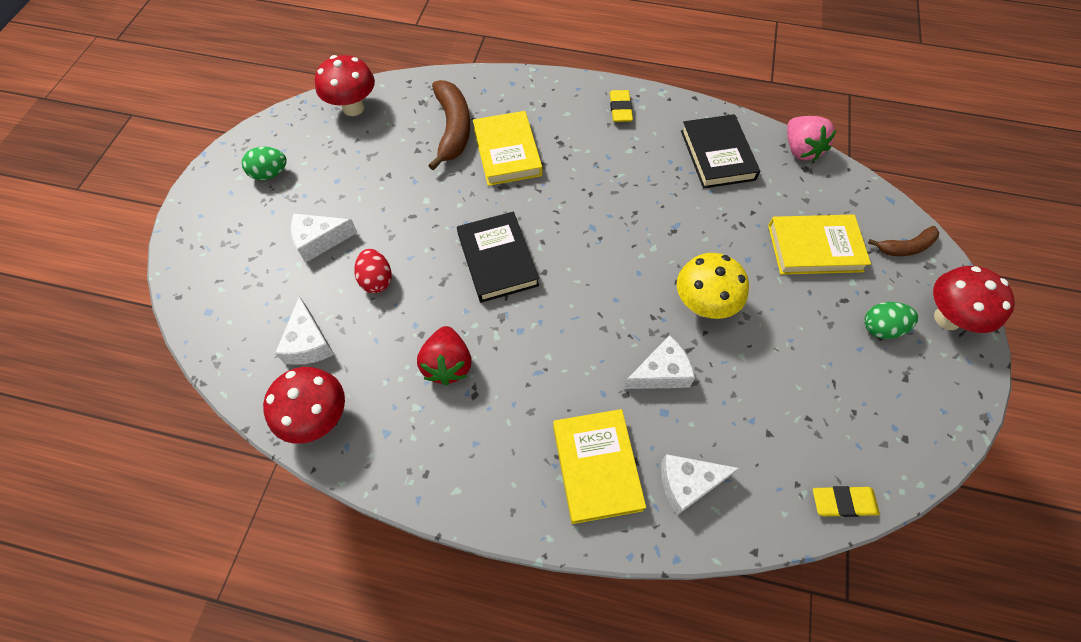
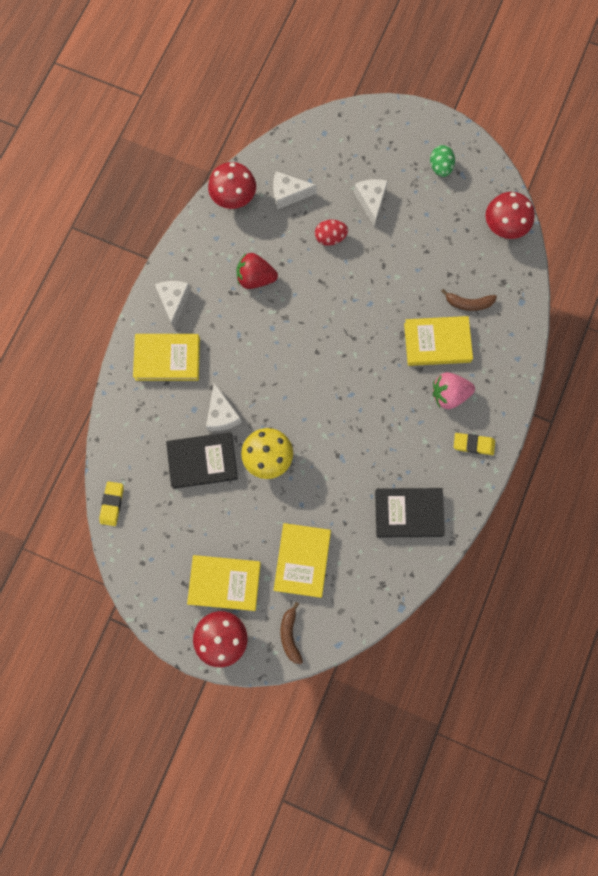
camera: 100 degrees right, 15 degrees up
(453, 129) = (468, 303): brown banana -> brown banana, size x0.58
(497, 260) = (333, 321): black book -> black book (202, 461)
(688, 483) = (145, 411): white cheese -> white cheese (174, 302)
(800, 150) = (404, 588): pink strawberry -> pink strawberry (449, 394)
(881, 328) = (224, 583): green egg -> yellow book

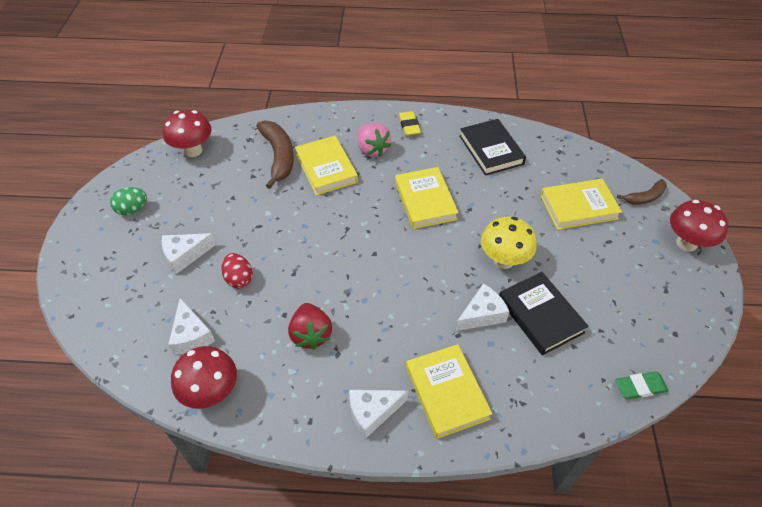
camera: 110 degrees left, 25 degrees down
(112, 504) = (640, 387): yellow eraser -> green eraser
(224, 583) = (640, 257): yellow book -> yellow book (425, 201)
(468, 303) = (278, 156): brown banana -> brown banana, size x1.73

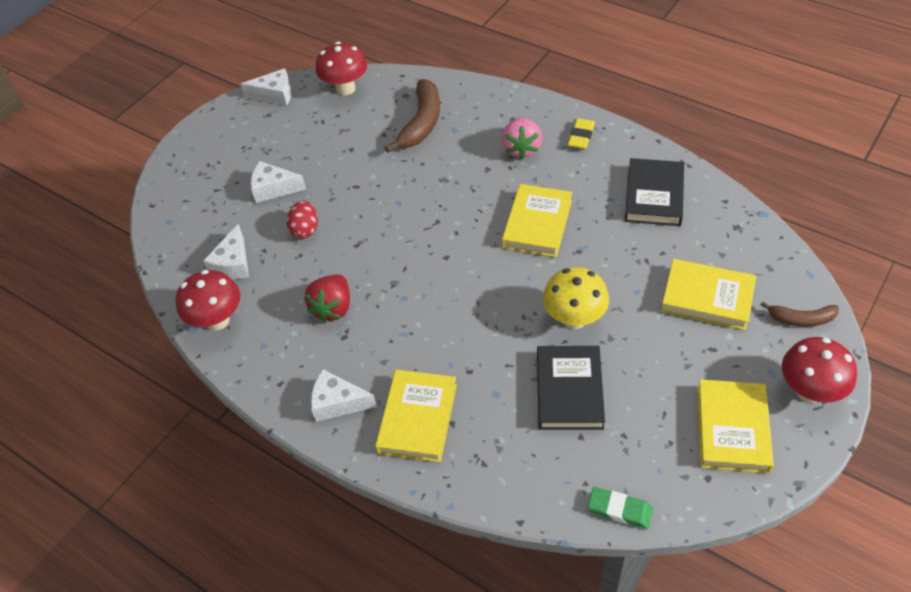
camera: 35 degrees right, 0 degrees up
(132, 209) = (257, 128): green egg -> none
(326, 168) = (460, 152): yellow book -> yellow book (732, 429)
(482, 314) = (508, 362): white cheese -> white cheese (275, 95)

